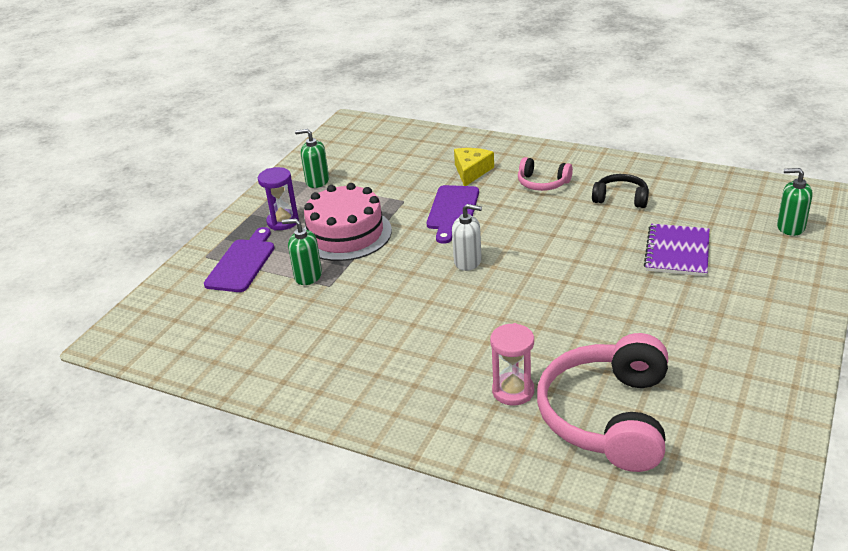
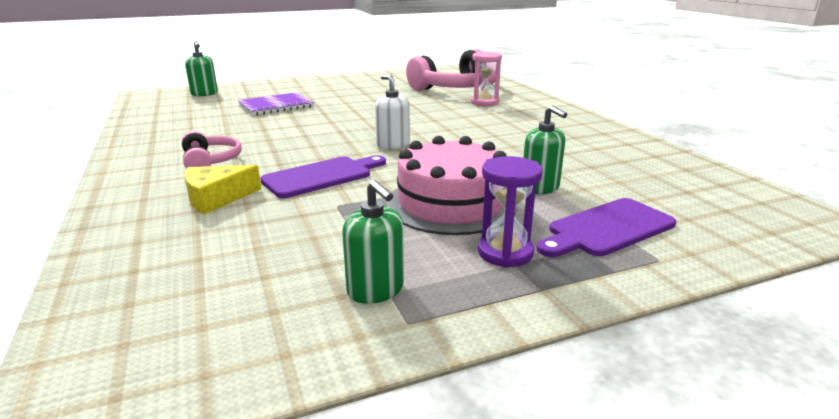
camera: 140 degrees left, 10 degrees down
(621, 198) = (210, 132): black headphones -> none

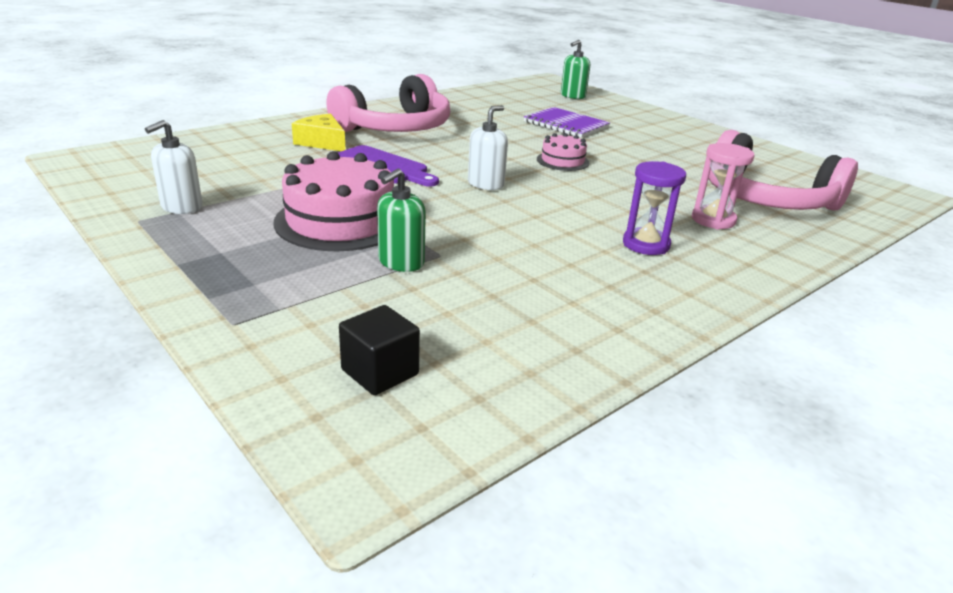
camera: 70 degrees right, 5 degrees up
(211, 161) = (396, 128): pink headphones -> pink headphones, size x2.00
(359, 118) = (562, 161): none -> pink cake
(376, 290) = (181, 207): green soap dispenser -> white soap dispenser
(505, 253) = (241, 248): purple hourglass -> purple hourglass (646, 244)
(607, 229) = (301, 298): purple cutting board -> none
(707, 208) = (380, 372): none -> black cube

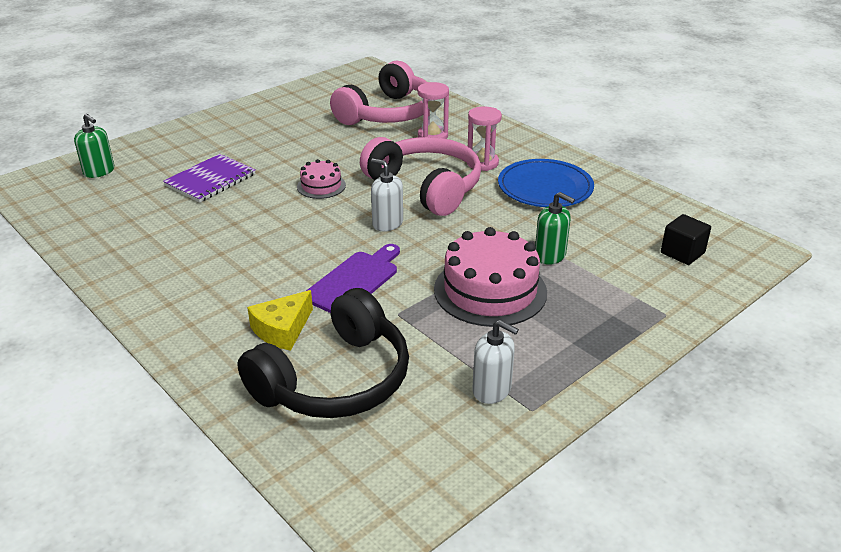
camera: 90 degrees left, 5 degrees up
(245, 155) = (335, 380): none -> black headphones
(396, 128) = (226, 283): pink headphones -> pink headphones (426, 187)
(583, 281) = (545, 187): none -> blue plate
(646, 244) = (482, 163): purple hourglass -> pink hourglass

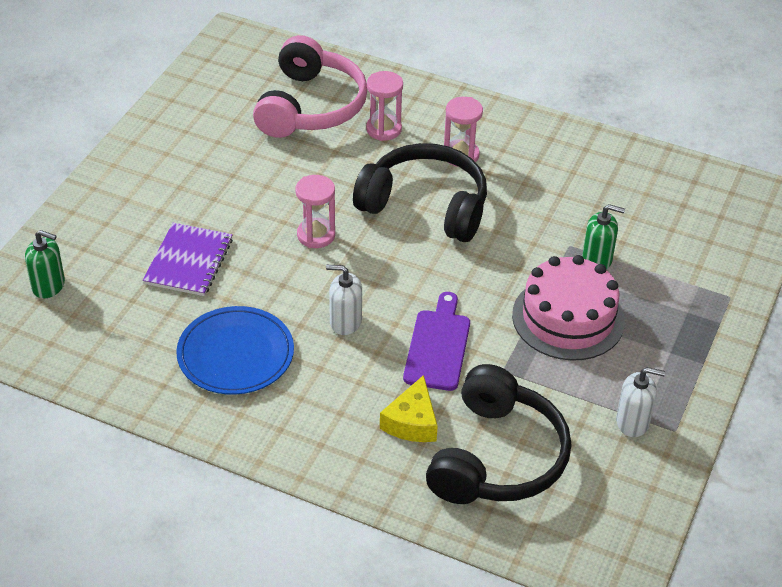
camera: 25 degrees left, 10 degrees up
(321, 186) = (316, 235): pink cake -> pink hourglass
(387, 223) = (420, 266): white soap dispenser -> white soap dispenser (345, 322)
(426, 187) = (425, 205): pink headphones -> black headphones
(545, 187) = (543, 172): blue plate -> blue plate (235, 354)
(682, 253) = (710, 221): black cube -> none

